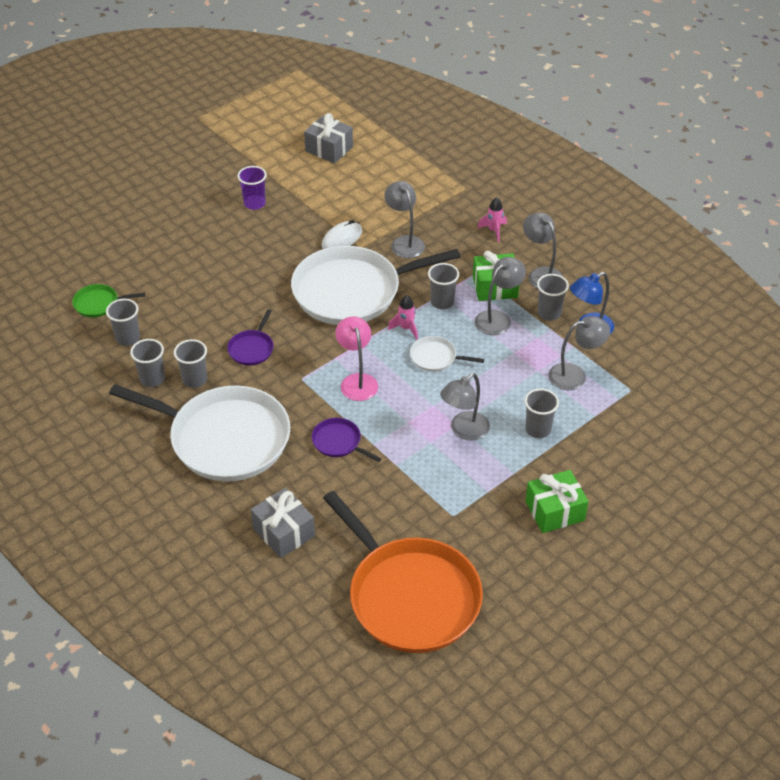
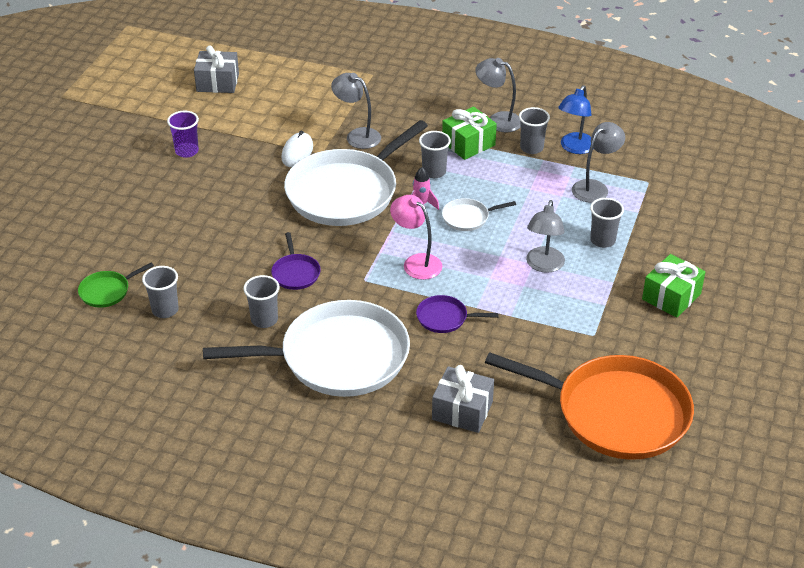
camera: 30 degrees left, 5 degrees down
(152, 379) = (222, 335): grey cup -> none
(494, 231) = (427, 100): pink rocket -> none
(498, 318) = (493, 167): grey lamp -> none

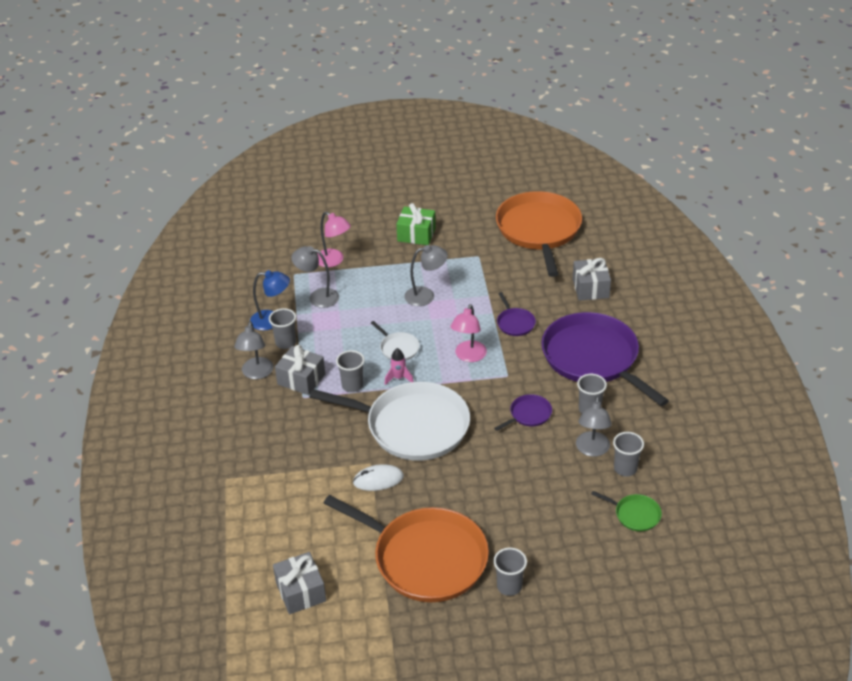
camera: 115 degrees left, 0 degrees up
(187, 151) = (425, 558): purple cup -> orange pan
(338, 357) = (593, 358): white pan -> purple pan
(357, 136) = (330, 450): grey lamp -> grey lamp (592, 450)
(468, 144) = (301, 379): green gift -> grey gift
(602, 240) = (378, 277): grey cup -> grey cup (509, 586)
(655, 216) = (334, 261): none -> pink lamp

